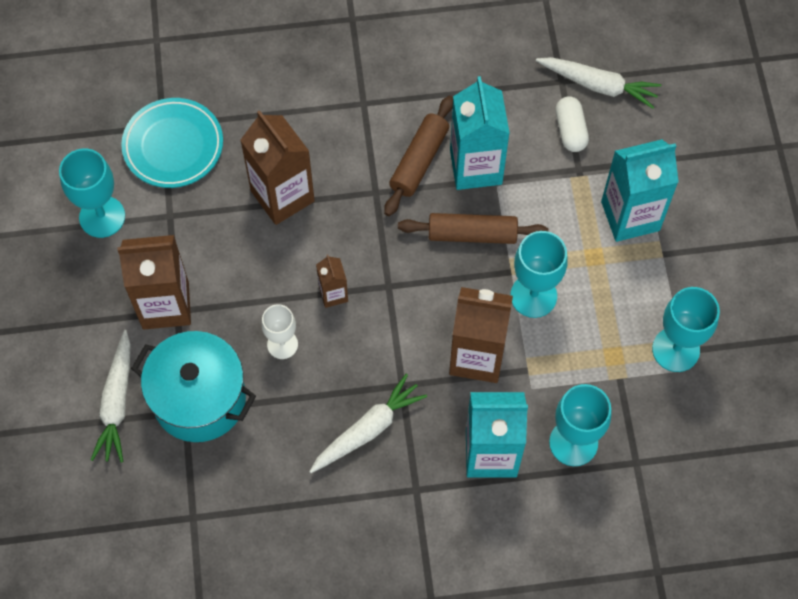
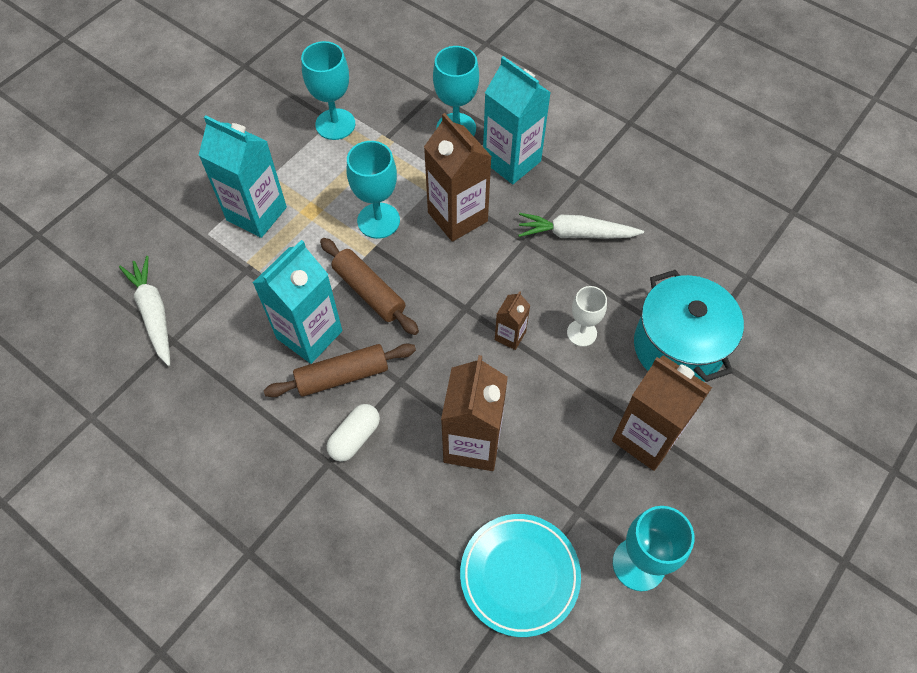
camera: 135 degrees left, 5 degrees down
(117, 402) = (745, 396): white carrot -> none
(570, 130) = (215, 300): white capsule -> white capsule (355, 437)

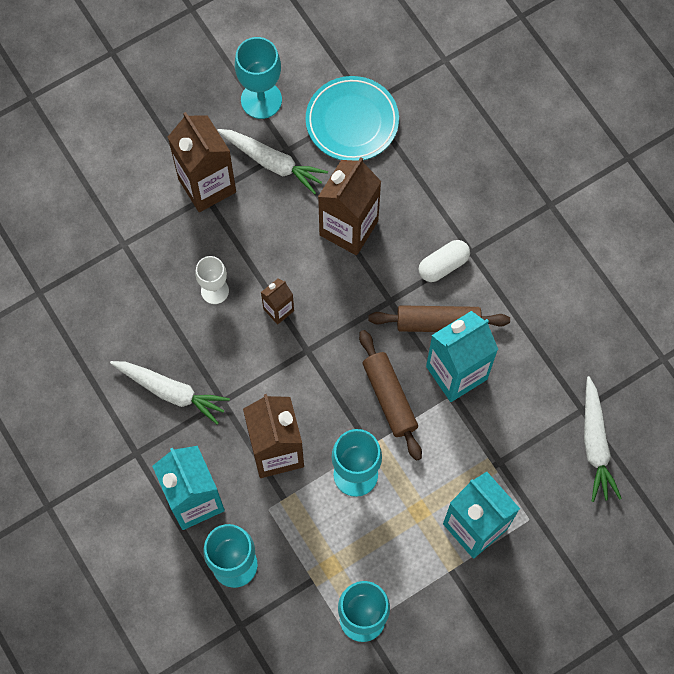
camera: 160 degrees left, 10 degrees up
(588, 489) = (272, 163): none -> white carrot
(678, 346) = (138, 250): turquoise pot -> none

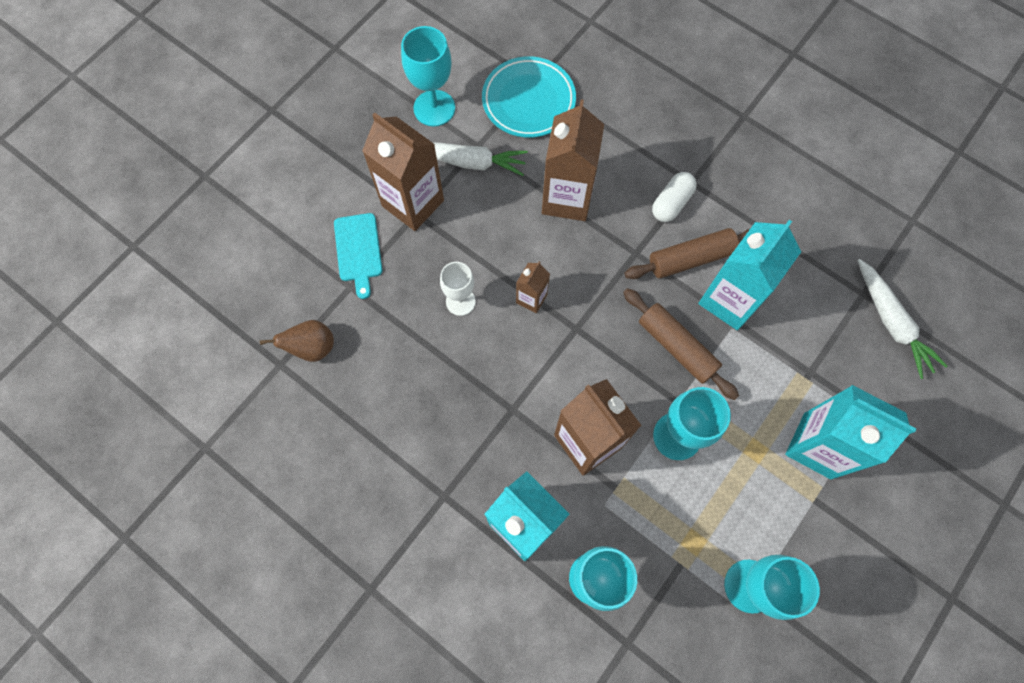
camera: 20 degrees left, 0 degrees up
(71, 287) = (312, 348): none -> brown pear
(142, 213) = (358, 250): none -> turquoise cutting board
(171, 392) = (456, 418): white carrot -> none

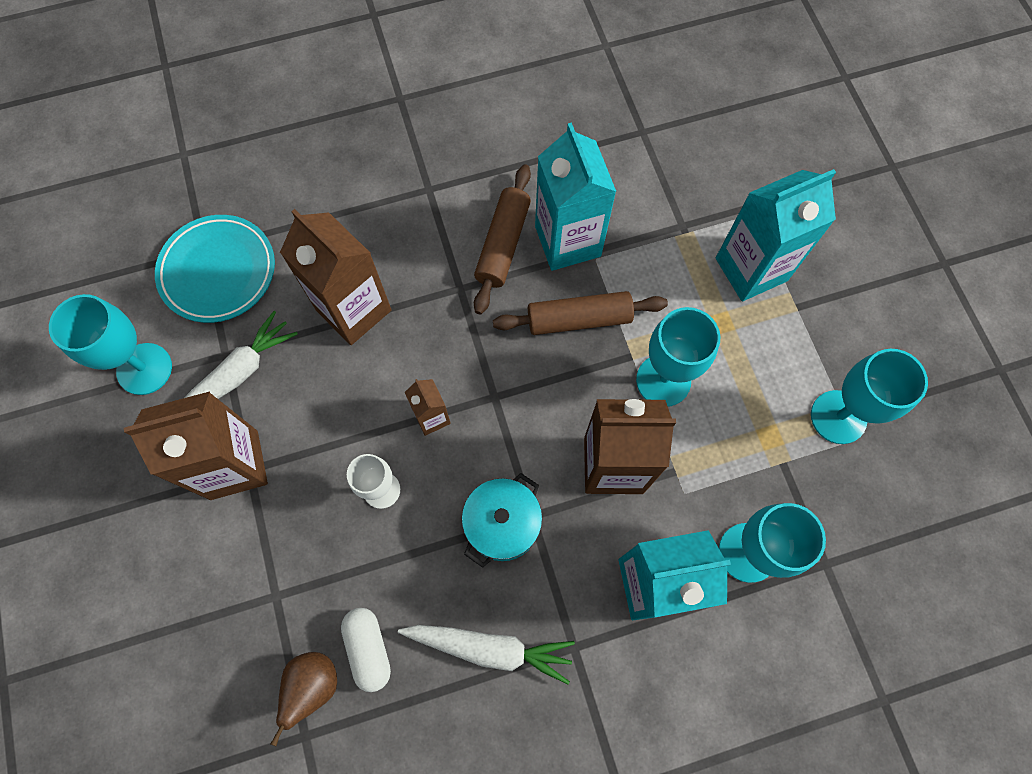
camera: 55 degrees left, 0 degrees up
(358, 250) = (241, 559): turquoise cutting board -> none
(492, 394) = (502, 524): none -> turquoise pot
(671, 203) = (435, 221): white capsule -> white capsule (369, 648)
(891, 322) = (683, 130): white carrot -> white carrot (490, 648)

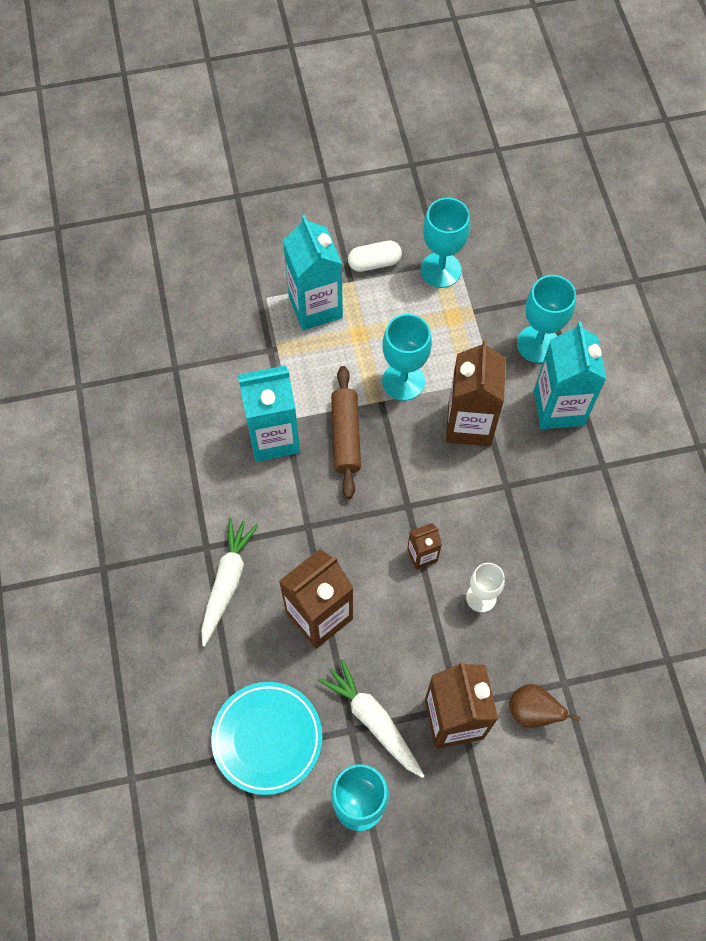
camera: 85 degrees left, 5 degrees down
(313, 685) = (631, 653): brown pear -> brown pear (532, 712)
(369, 648) = (604, 611): white capsule -> white capsule (374, 263)
(490, 648) = (604, 523): white carrot -> white carrot (227, 582)
(502, 524) = (512, 507): turquoise pot -> none
(503, 244) = (270, 488): brown rolling pin -> none

